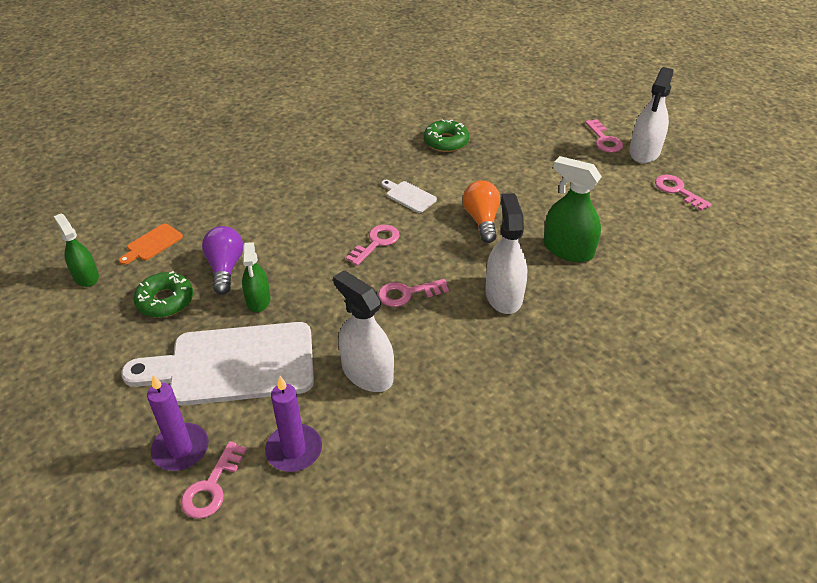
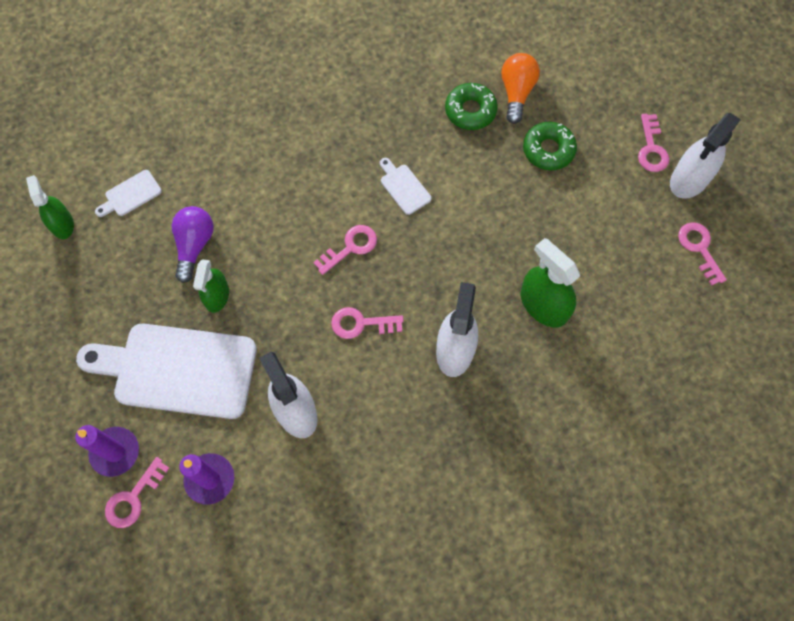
camera: 15 degrees right, 25 degrees up
(152, 244) = (130, 194): orange cutting board -> white cutting board
(165, 301) = (130, 275): green donut -> green donut (548, 150)
(482, 220) = (469, 241): orange light bulb -> orange light bulb (516, 92)

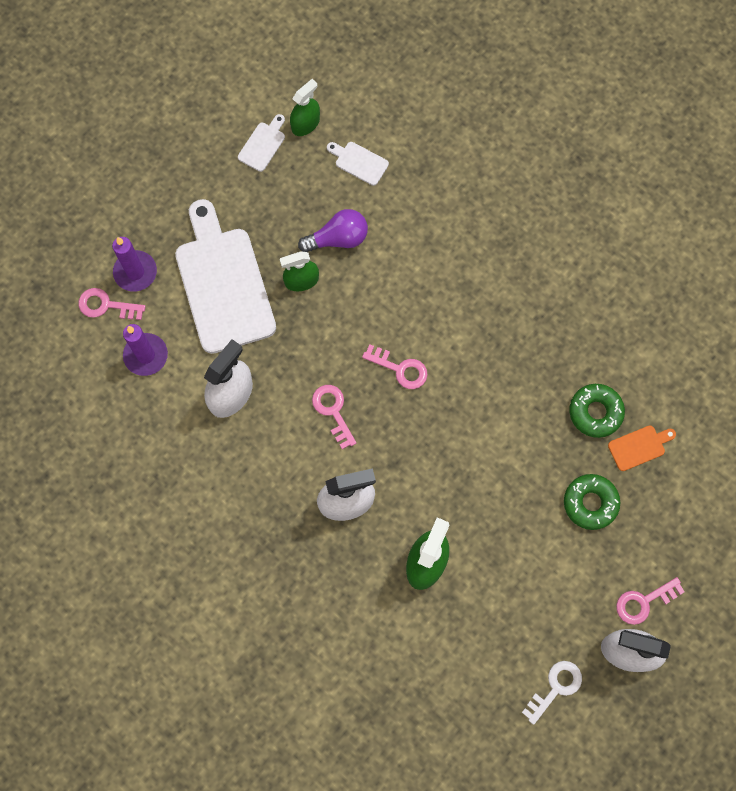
camera: 65 degrees right, 5 degrees up
(404, 187) = (483, 388): white cutting board -> white cutting board (263, 144)
(516, 92) = (639, 447): orange light bulb -> orange cutting board
(699, 249) = (555, 688): pink key -> white key

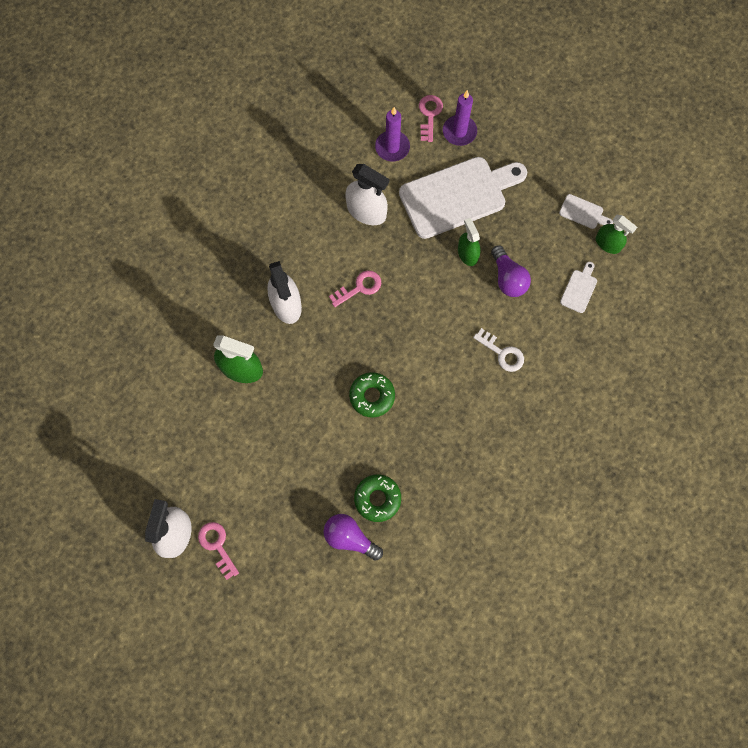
camera: 85 degrees right, 0 degrees up
(400, 369) = (400, 336): pink key -> none
(555, 688) = (145, 475): white key -> white key (502, 353)
(590, 503) = (298, 497): green donut -> green donut (372, 396)
(639, 447) = (350, 537): orange cutting board -> purple light bulb

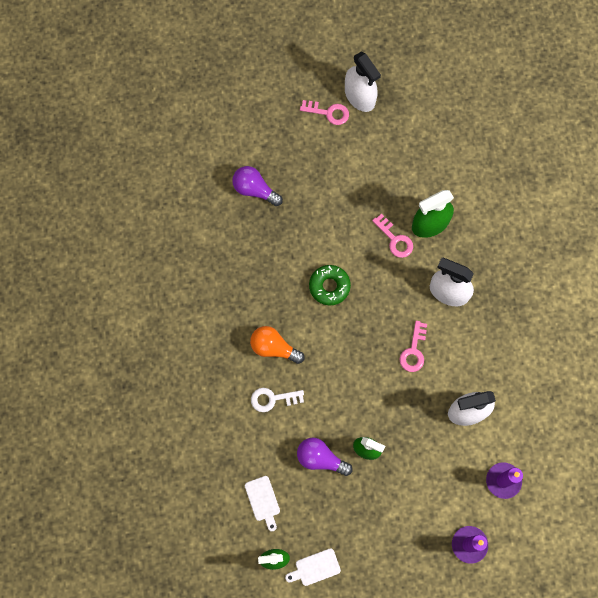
camera: 135 degrees right, 0 degrees up
(350, 537) = (254, 190): purple light bulb -> purple light bulb turned 135 degrees counterclockwise
(377, 499) = (261, 227): green donut -> none
(429, 115) = (505, 536): pink key -> pink key (394, 239)
(457, 196) = (417, 488): white cutting board -> none
(463, 390) = (274, 348): none -> orange light bulb

